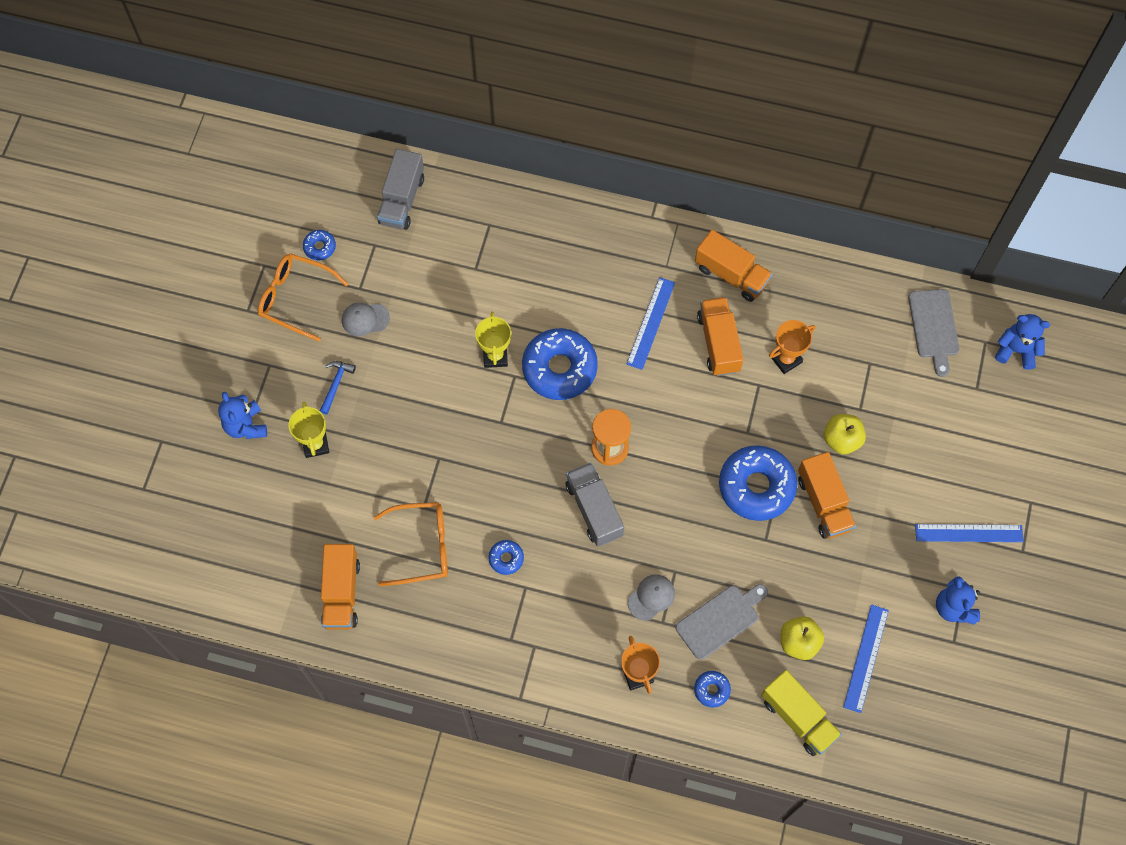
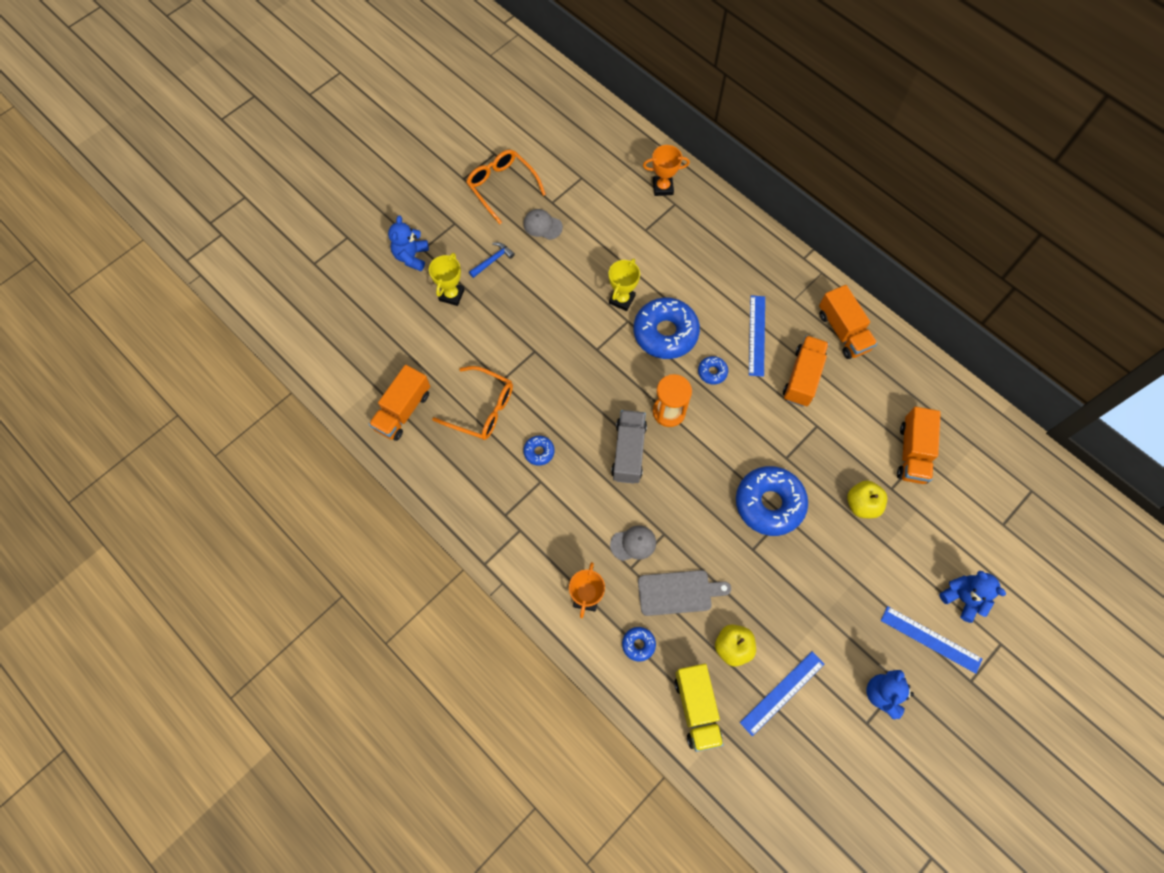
camera: 30 degrees right, 0 degrees up
(320, 247) = (541, 160): blue donut -> blue donut (712, 372)
(402, 200) = (621, 156): grey truck -> none
(650, 323) = (756, 335): blue ruler -> blue ruler turned 45 degrees counterclockwise
(786, 359) = (851, 418): orange trophy -> orange trophy (663, 187)
(824, 503) = (818, 546): orange truck -> orange truck (912, 453)
(934, 327) = (992, 456): grey cutting board -> none
(1016, 350) = (1056, 512): blue teddy bear -> blue teddy bear (962, 598)

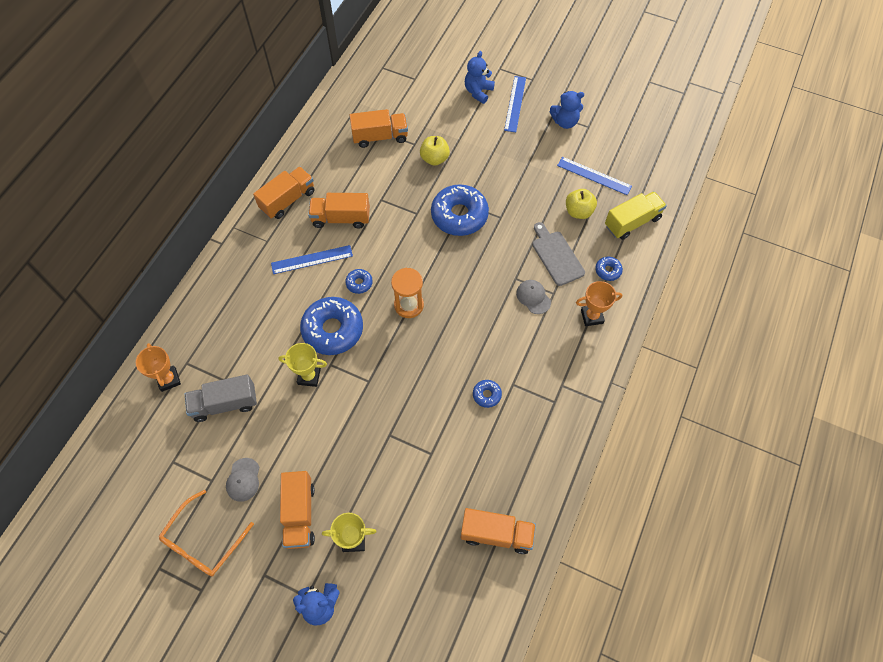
camera: 110 degrees left, 5 degrees down
(482, 409) = (465, 460): orange glasses -> none
(493, 260) = (300, 514): blue hammer -> orange truck
(628, 452) = (457, 324): grey truck -> grey truck (225, 404)

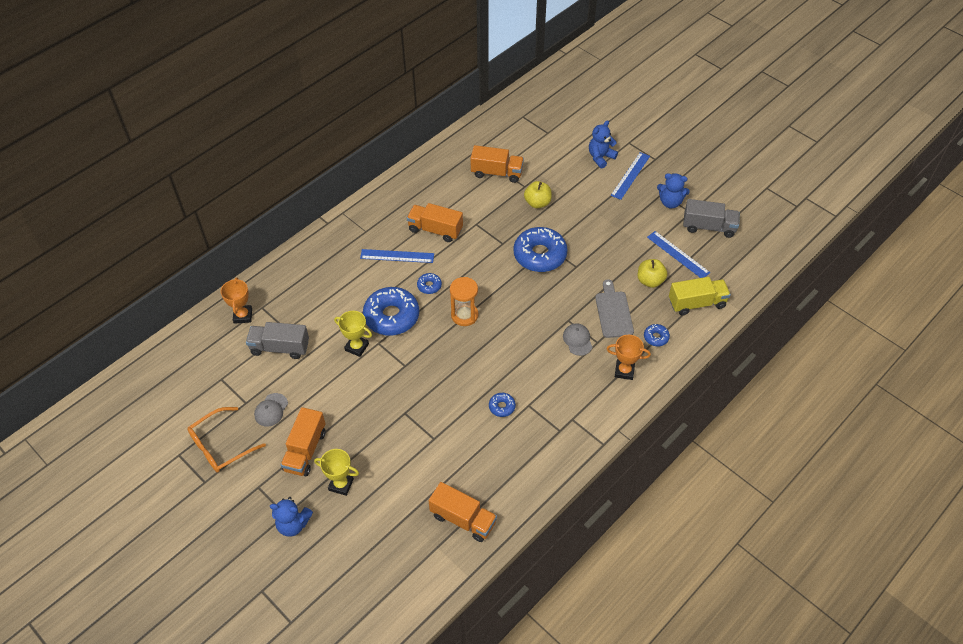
camera: 20 degrees right, 10 degrees down
(287, 200) = (396, 203): orange truck -> none
(611, 138) = (709, 227): none -> grey truck

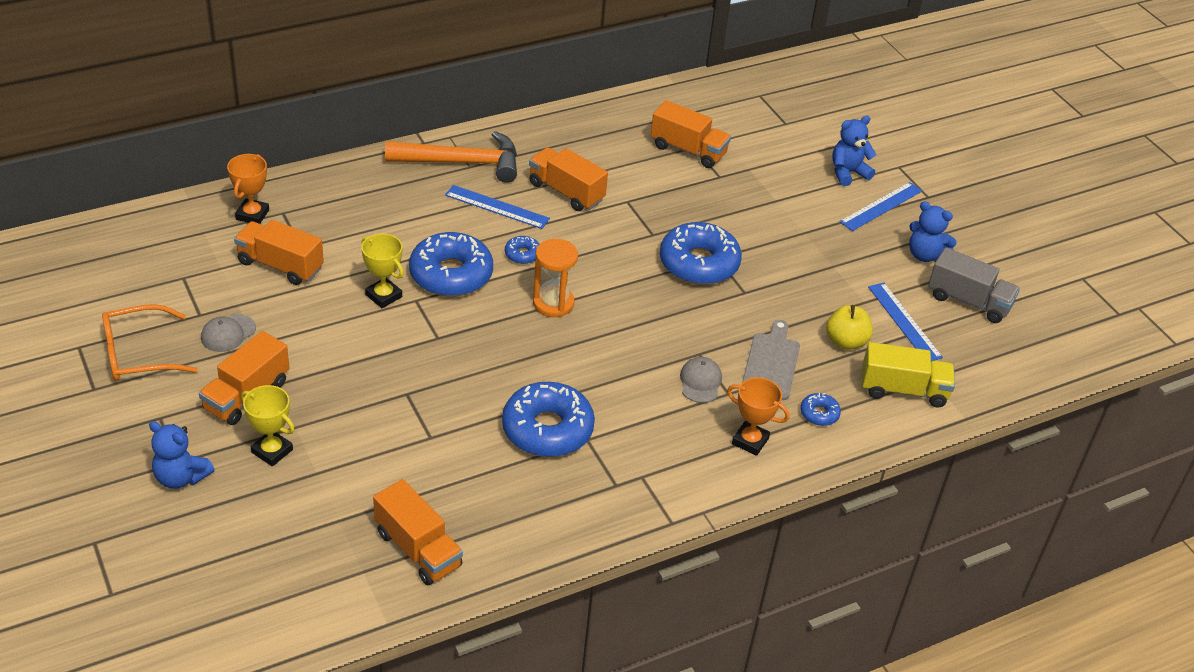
camera: 15 degrees right, 10 degrees down
(280, 348) = (280, 265): grey truck -> orange truck
(359, 230) = (462, 162): none -> orange hammer
(502, 407) = (547, 429): blue donut -> blue donut, size x2.22
(537, 203) = (728, 201): yellow apple -> none

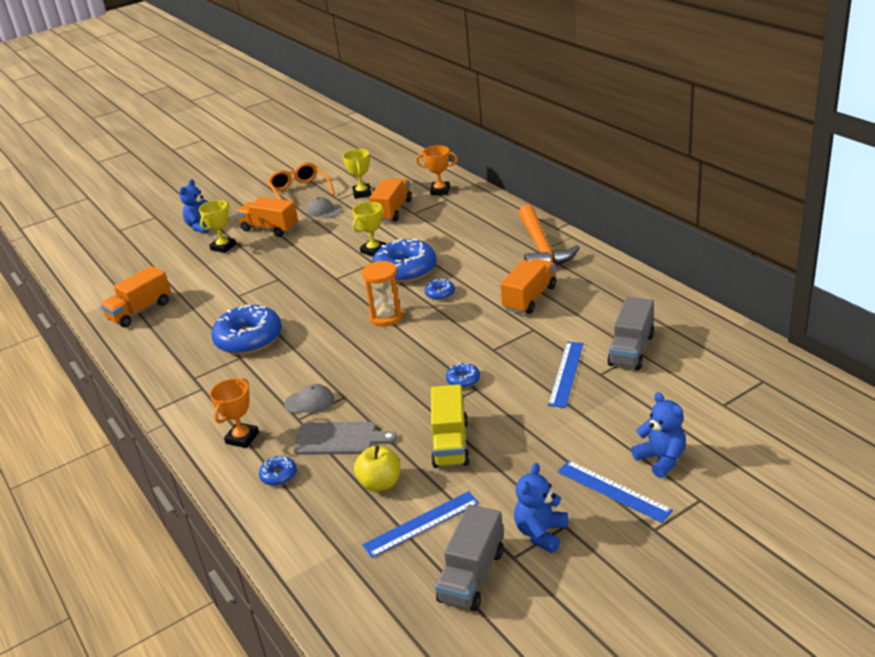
camera: 90 degrees right, 10 degrees down
(201, 288) = (362, 193): none -> yellow trophy
(497, 207) = (493, 272): blue ruler -> blue ruler (566, 373)
(688, 150) = (631, 350): orange truck -> grey truck
(699, 263) = (463, 380): blue donut -> blue donut, size x0.45
(903, 390) = (318, 530): yellow truck -> yellow truck (450, 443)

